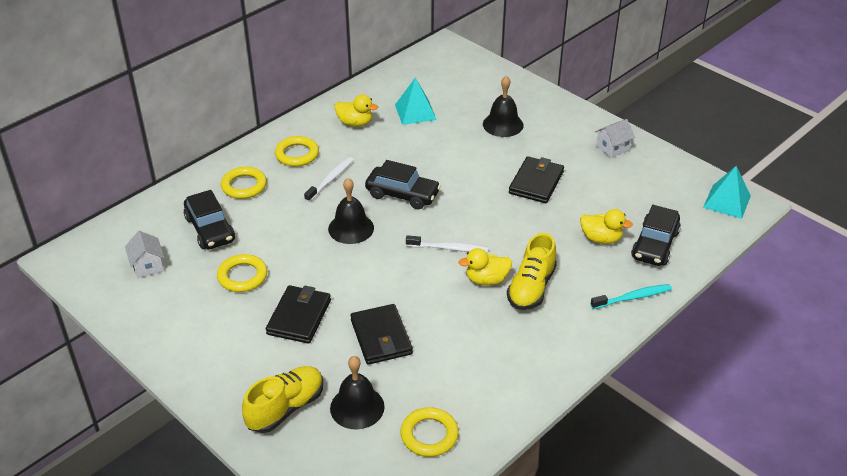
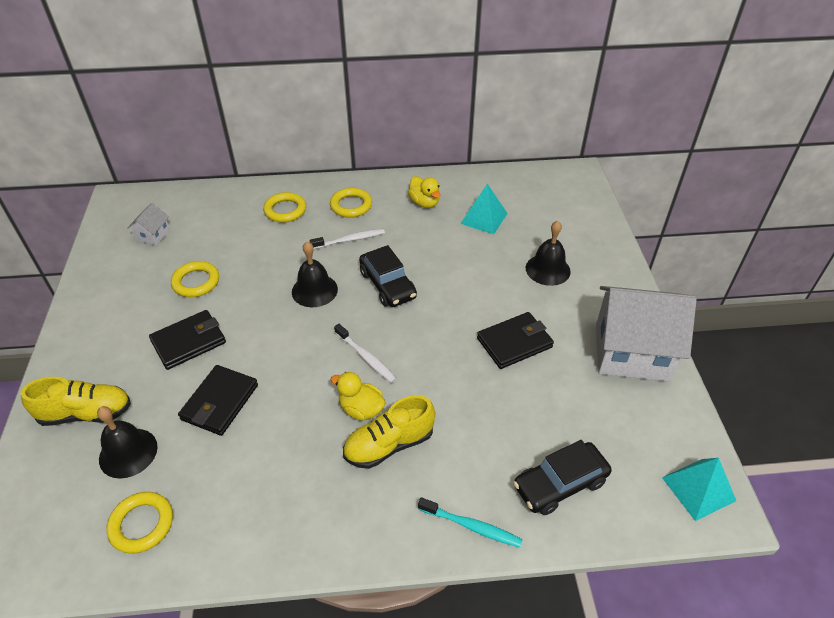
camera: 40 degrees right, 5 degrees up
(210, 229) = (223, 231): black car -> none
(601, 239) = (512, 439): yellow duck -> none
(612, 148) = (631, 352): white house -> white house, size x2.35

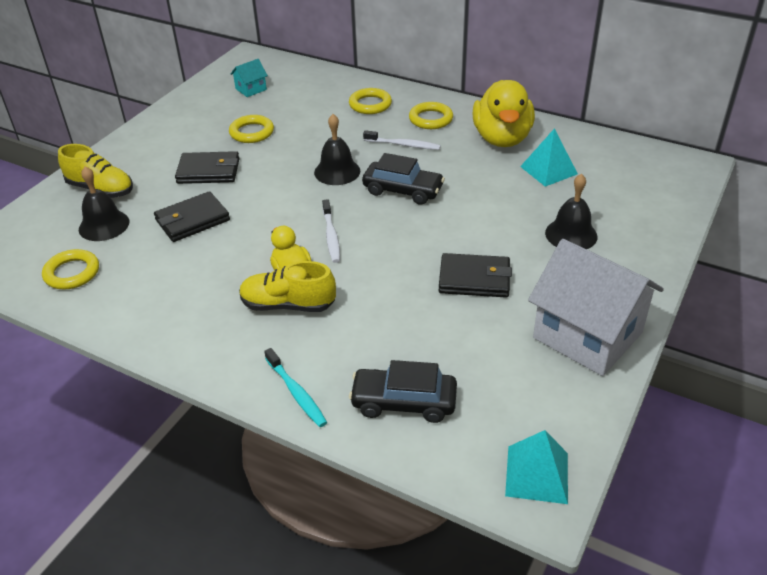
camera: 35 degrees right, 5 degrees down
(153, 235) = (251, 89): white house -> turquoise house
(388, 285) = (403, 190): black car -> black car turned 75 degrees counterclockwise
(424, 203) = (502, 138): yellow duck -> yellow duck, size x1.91

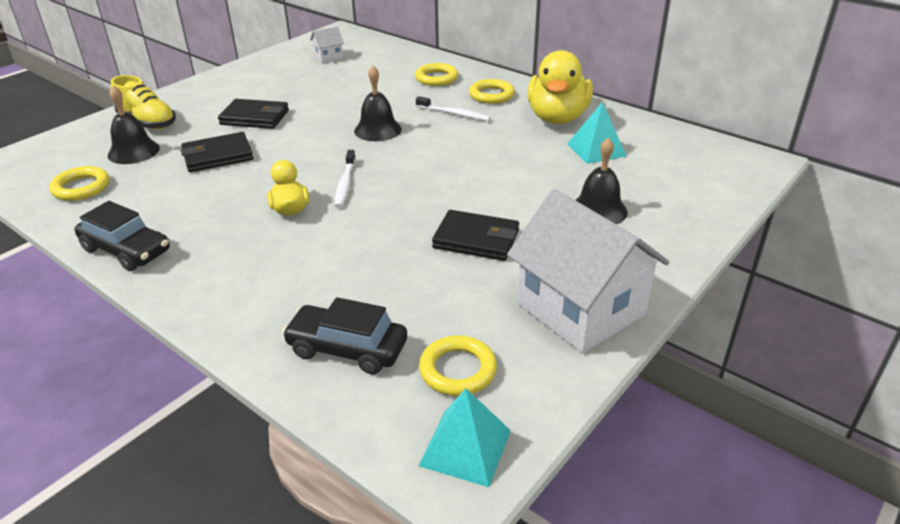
camera: 10 degrees right, 5 degrees down
(251, 89) = (328, 57): turquoise house -> white house
(252, 132) = (311, 90): yellow ring -> yellow ring (457, 370)
(288, 305) = (271, 240): yellow shoe -> none
(296, 393) = (238, 323): turquoise toothbrush -> none
(403, 190) = (436, 152): black car -> black car (126, 250)

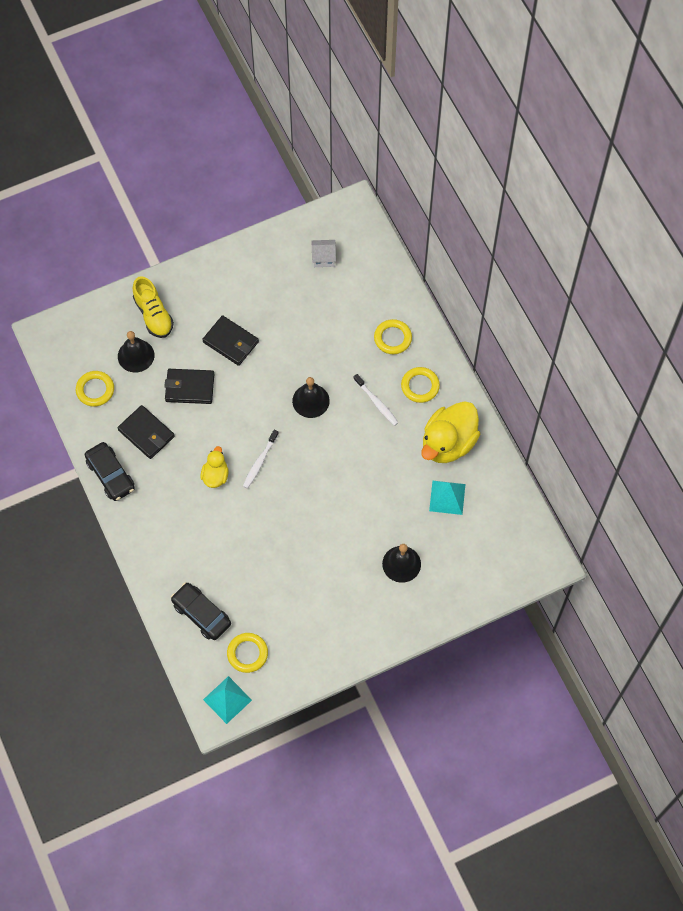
camera: 25 degrees right, 30 degrees up
(476, 239) = (311, 557): black wallet -> black wallet (146, 433)
(580, 309) = (333, 642): white house -> none

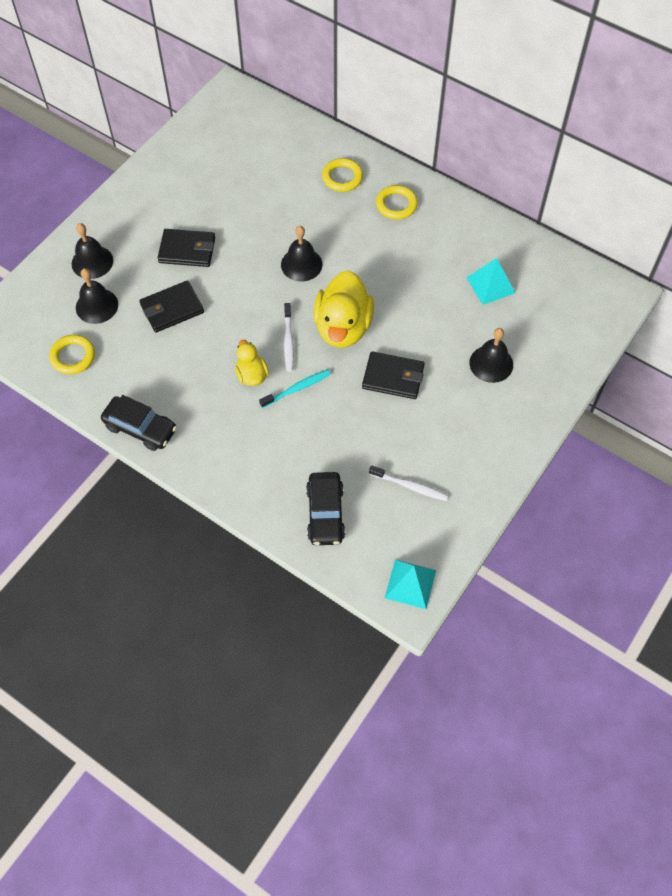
camera: 30 degrees left, 5 degrees down
(146, 433) = (153, 371): black wallet -> black wallet (393, 377)
(153, 315) = (92, 262): yellow shoe -> black bell
(201, 614) = (325, 513): black car -> black car turned 105 degrees counterclockwise
(242, 505) = (297, 388): none -> turquoise toothbrush
(247, 653) = (399, 526): yellow ring -> none
(323, 258) = (230, 141): white house -> none
(376, 402) = (366, 237): white toothbrush -> white toothbrush (410, 486)
(448, 443) = (457, 239): yellow duck -> yellow duck (343, 327)

